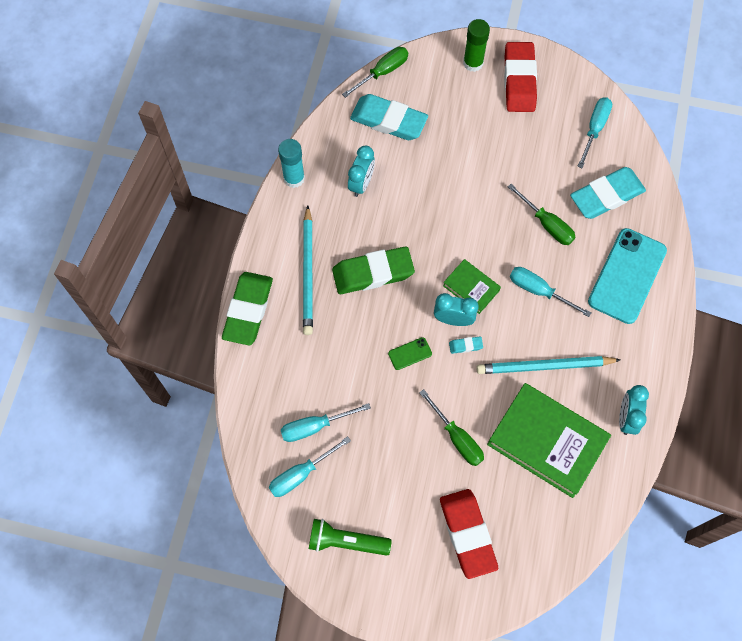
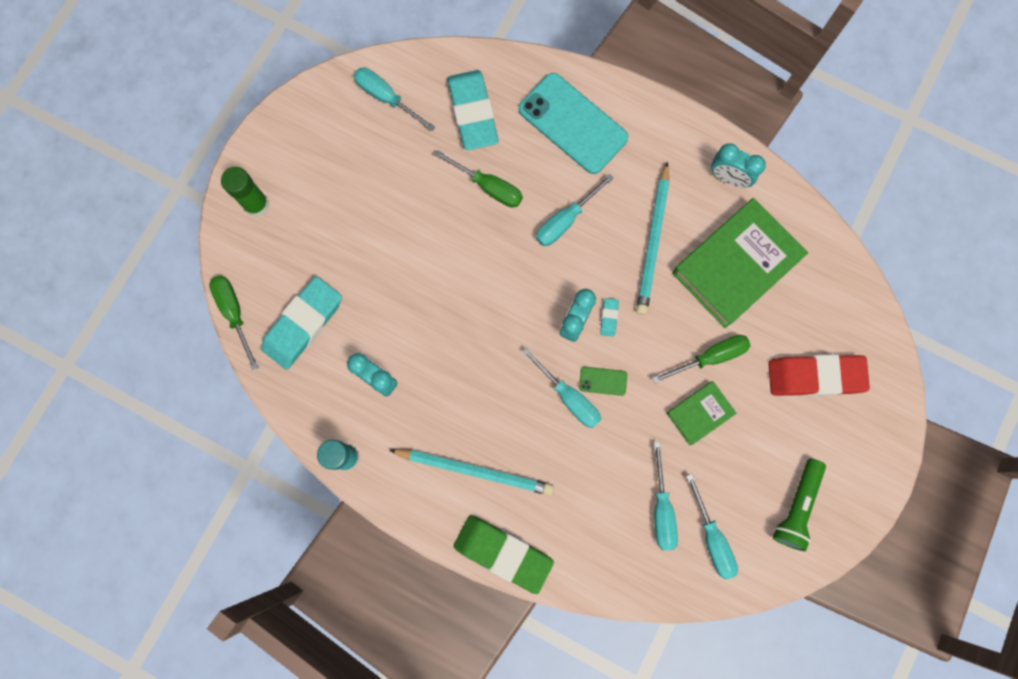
camera: 75 degrees left, 10 degrees up
(373, 273) = (495, 396): green eraser -> none
(388, 330) = (569, 397): none -> turquoise screwdriver
(410, 354) = (603, 381): green phone -> green phone turned 75 degrees counterclockwise
(471, 288) = (542, 291): green book -> green book (699, 413)
(519, 80) = (297, 159): red eraser -> none
(547, 224) = (488, 187): green screwdriver -> green screwdriver turned 60 degrees clockwise

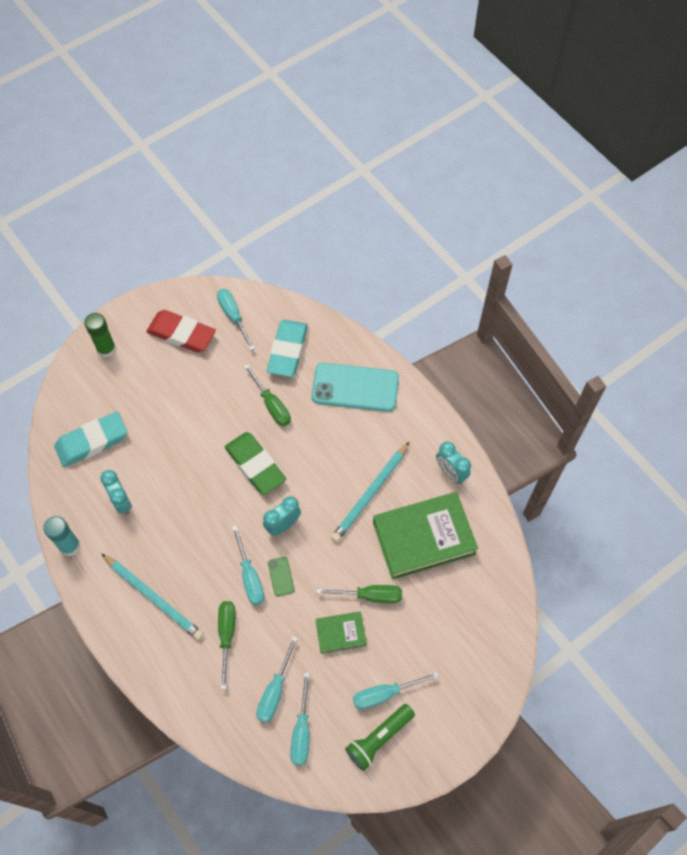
camera: 25 degrees right, 15 degrees down
(234, 313) = (50, 414): green screwdriver -> green screwdriver (226, 635)
(503, 553) = (141, 667): green eraser -> green eraser (255, 465)
(565, 220) = (314, 451): turquoise screwdriver -> turquoise screwdriver (384, 694)
(573, 123) = (355, 387): turquoise phone -> turquoise phone turned 60 degrees counterclockwise
(603, 381) = (281, 576): green phone -> green phone turned 45 degrees clockwise
(609, 318) = (309, 533): turquoise eraser -> none
(815, 376) = (443, 646): red eraser -> red eraser (181, 334)

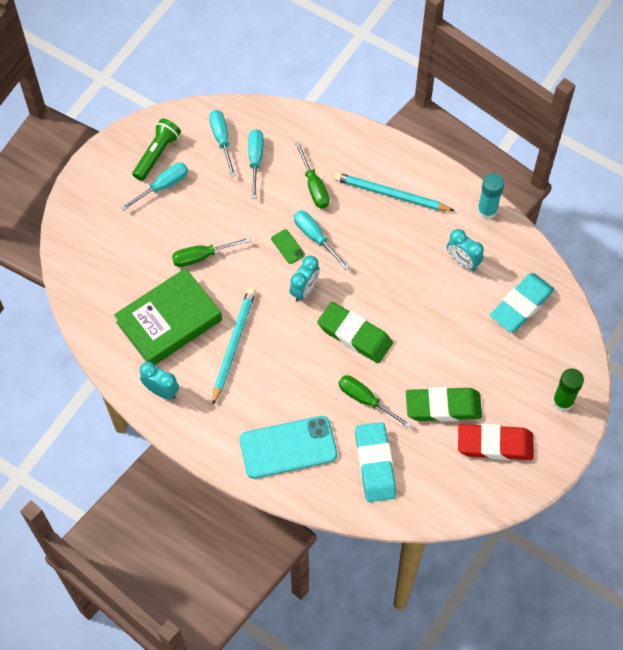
camera: 160 degrees right, 0 degrees up
(208, 377) = (443, 407): none -> green eraser
(233, 316) = (451, 484): turquoise screwdriver -> none
(340, 633) = (217, 219): green book -> none

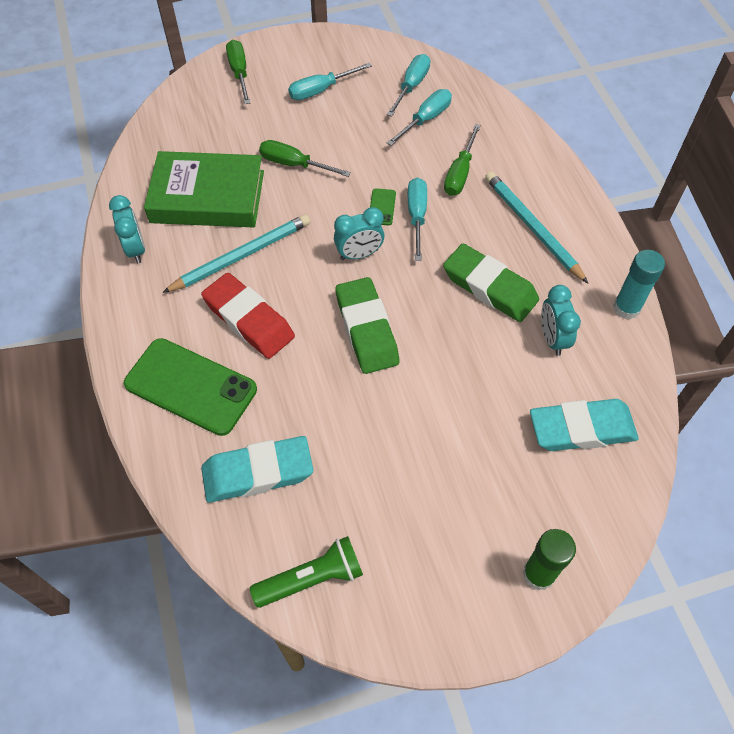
camera: 40 degrees right, 5 degrees down
(157, 154) = (342, 64): green flashlight -> green flashlight (312, 578)
(163, 186) = (321, 90): turquoise screwdriver -> turquoise screwdriver turned 150 degrees clockwise
(288, 447) = (190, 387): turquoise phone -> green phone
(365, 400) = (314, 400): green screwdriver -> green screwdriver (239, 73)
(375, 464) = (258, 473): turquoise eraser -> turquoise eraser turned 45 degrees clockwise
(443, 407) = (390, 470): green eraser -> green eraser (489, 287)
(495, 444) = (410, 558): red eraser -> red eraser (249, 320)

